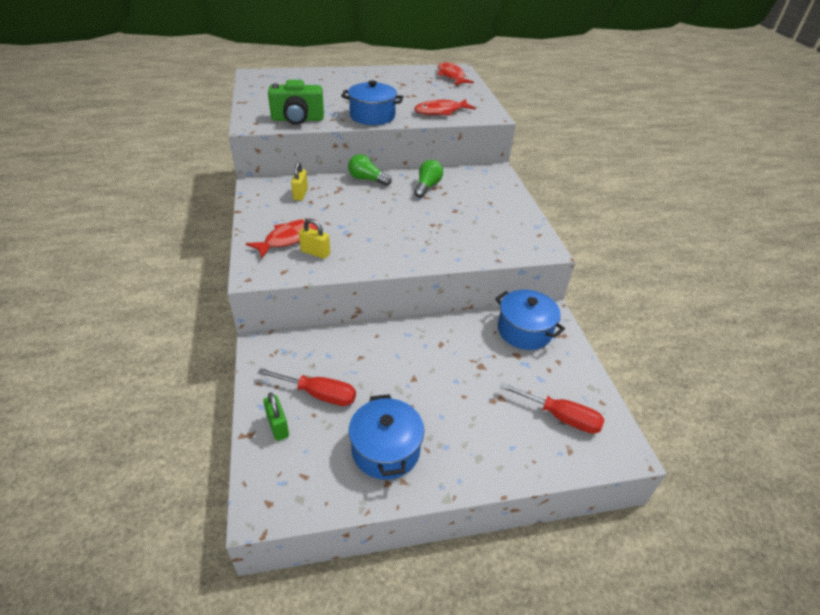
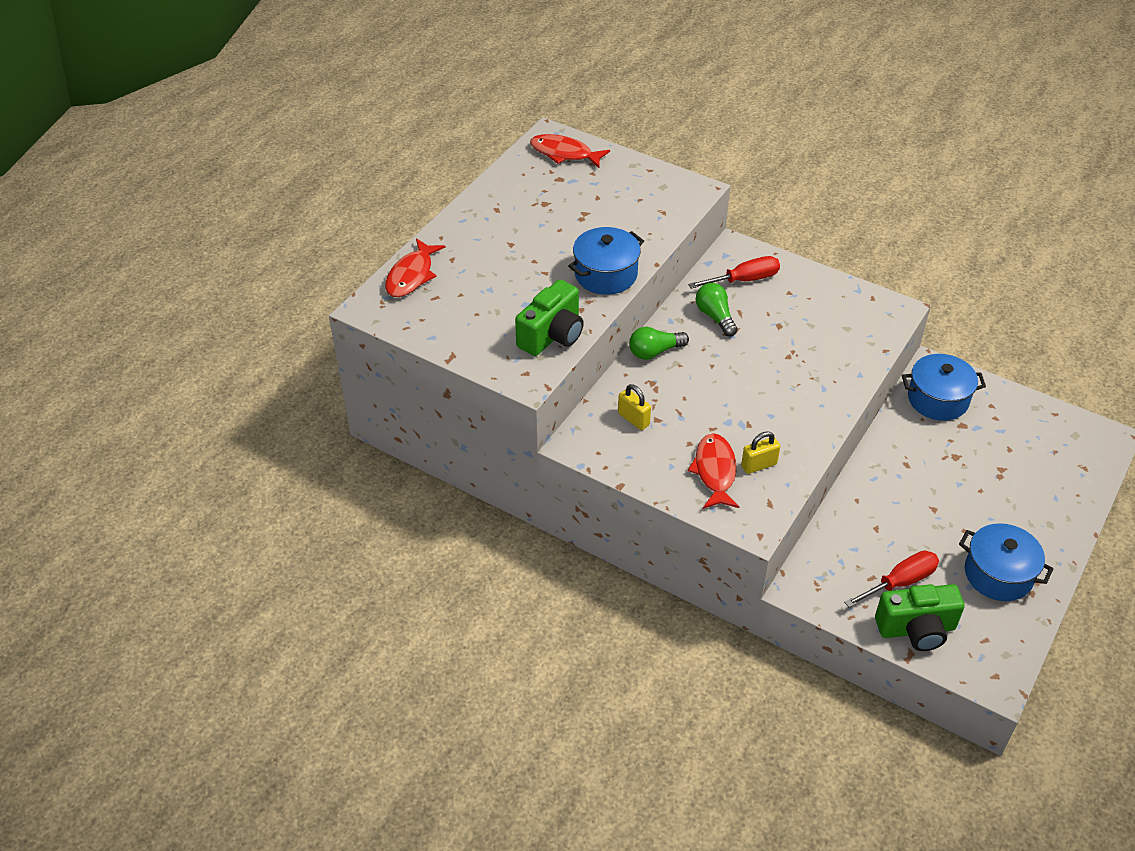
camera: 45 degrees left, 5 degrees up
(278, 426) = (916, 629): green padlock -> green camera
(441, 111) = (649, 218): red fish -> red fish (411, 275)
(561, 417) = (1050, 448): red screwdriver -> red screwdriver (744, 280)

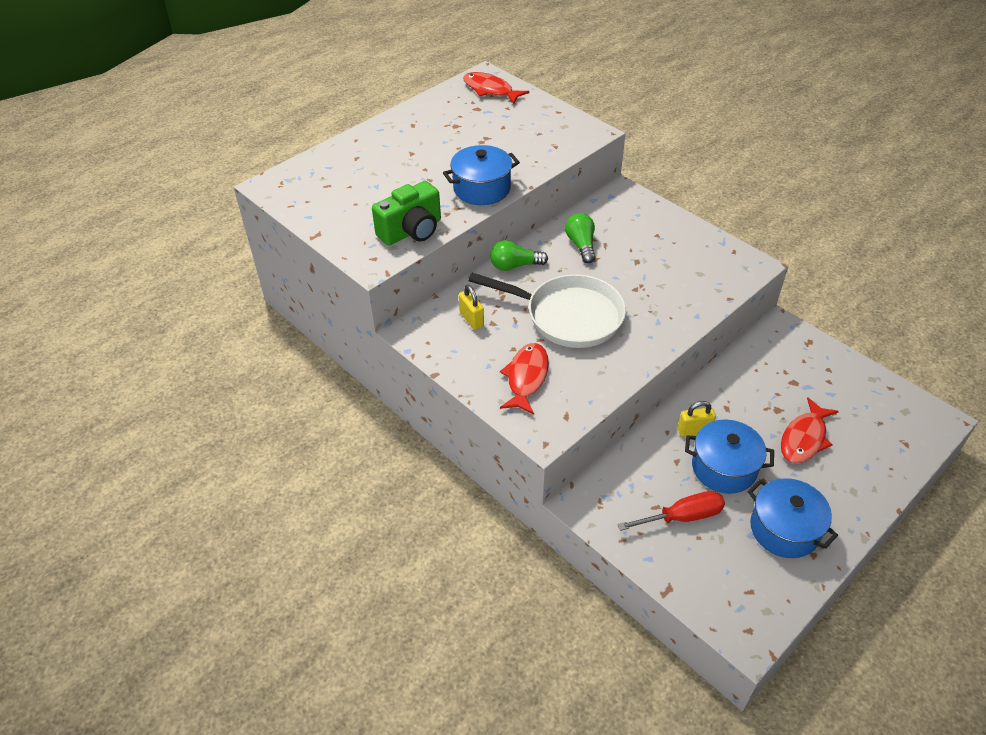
camera: 15 degrees right, 0 degrees up
(411, 275) = (316, 165): red fish -> red fish (804, 438)
(731, 398) = (568, 316): none -> white pan
(744, 280) = (620, 219): red screwdriver -> none
(759, 465) = (570, 379): yellow padlock -> yellow padlock (694, 430)
(916, 629) = (683, 566): green camera -> none
(938, 399) = (777, 355): blue pot -> blue pot (724, 468)

